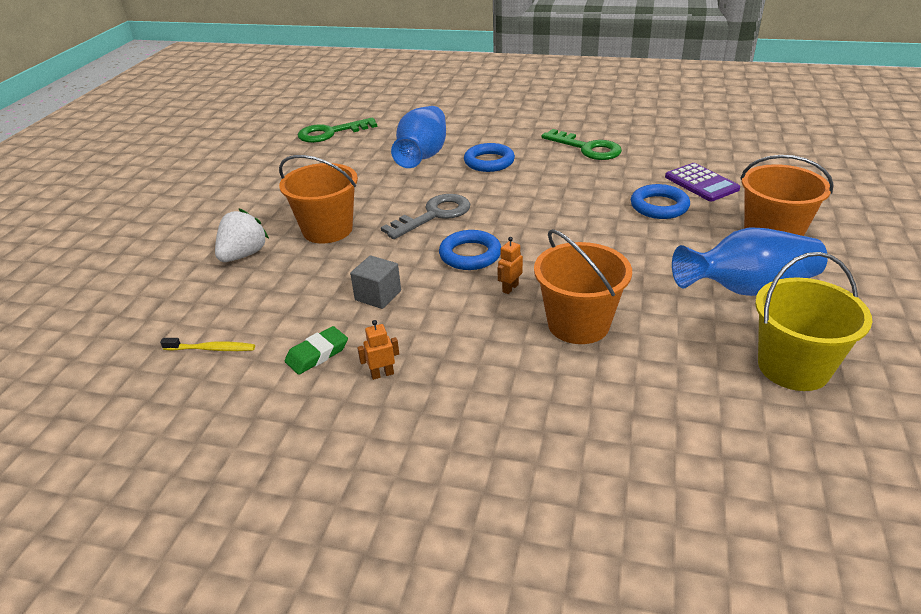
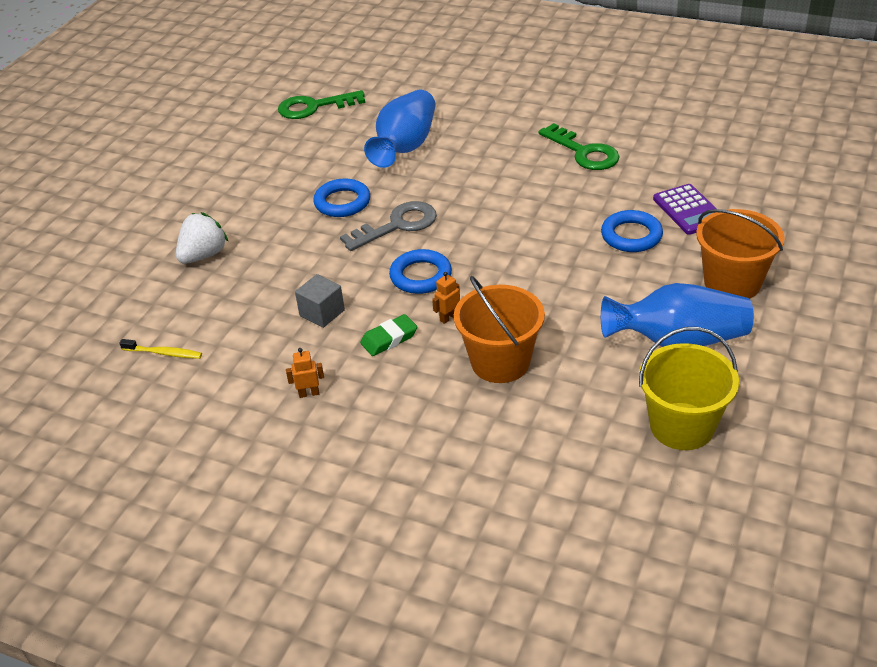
camera: 10 degrees right, 5 degrees up
(317, 354) = (255, 368): green eraser -> green eraser (389, 339)
(327, 230) = (288, 233): orange bucket -> none
(489, 162) = (472, 161): blue ring -> blue ring (342, 202)

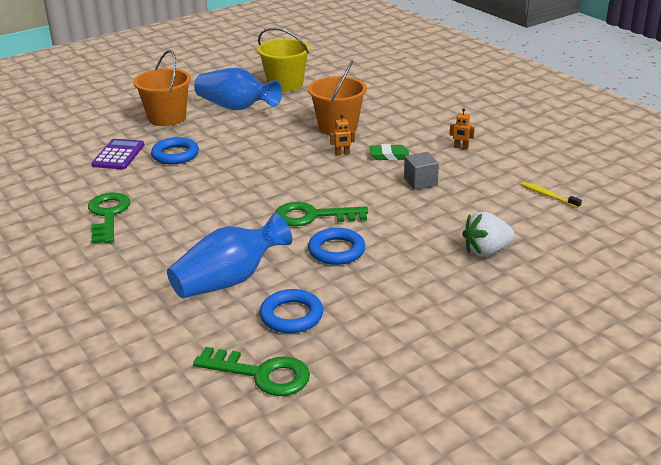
camera: 150 degrees left, 10 degrees down
(397, 225) = (313, 216): grey key -> green key
(421, 276) = (333, 179): blue ring -> blue ring (291, 316)

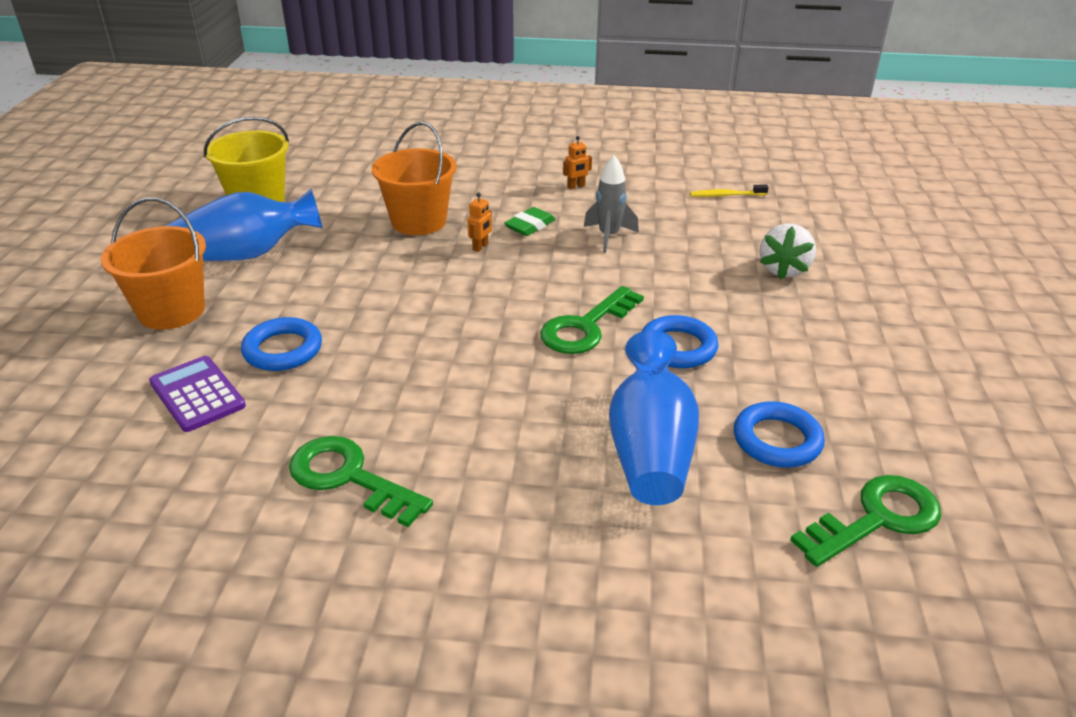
camera: 50 degrees left, 5 degrees up
(420, 182) = (609, 236): grey cube -> grey rocket

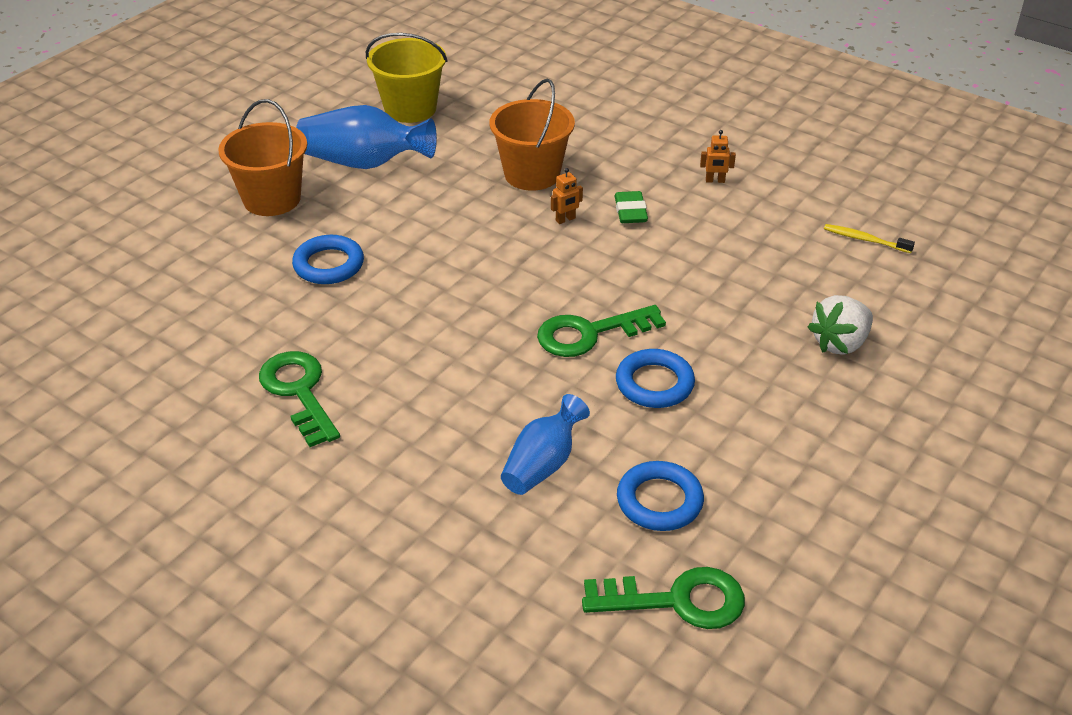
camera: 30 degrees right, 5 degrees up
(197, 394) = (242, 281): purple calculator -> none
(530, 226) = (630, 211): green eraser -> green eraser turned 75 degrees counterclockwise
(609, 236) = (696, 248): grey rocket -> none
(650, 450) = (543, 464): blue vase -> blue vase, size x0.65

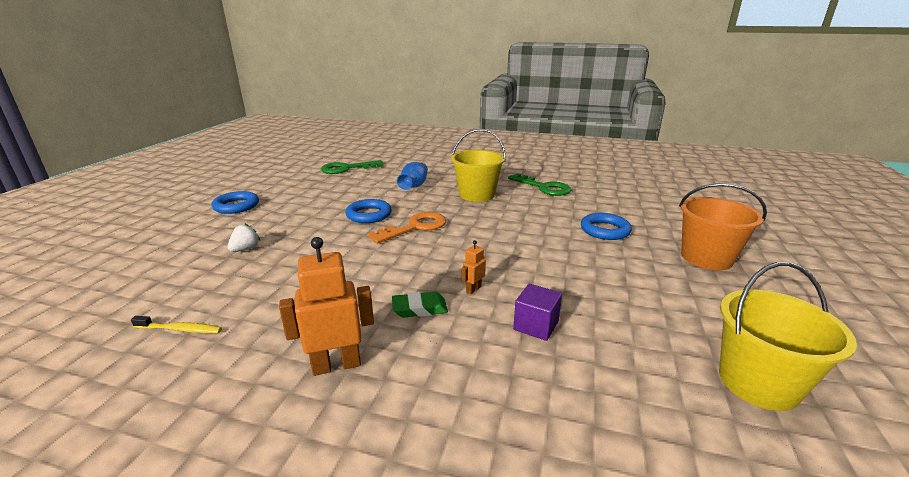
camera: 160 degrees right, 15 degrees down
(364, 163) = (693, 301): blue vase -> none
(440, 399) = (477, 195): none -> yellow bucket
(532, 174) = (536, 325): orange bucket -> purple cube
(590, 334) = (415, 227): green key -> orange key
(630, 211) = (419, 308): green eraser -> green eraser turned 75 degrees counterclockwise
(659, 501) = (358, 185): blue ring -> blue ring (236, 206)
(715, 181) = (336, 365): orange robot -> orange robot, size x2.05
(840, 343) = (245, 249): white strawberry -> white strawberry, size x0.64

